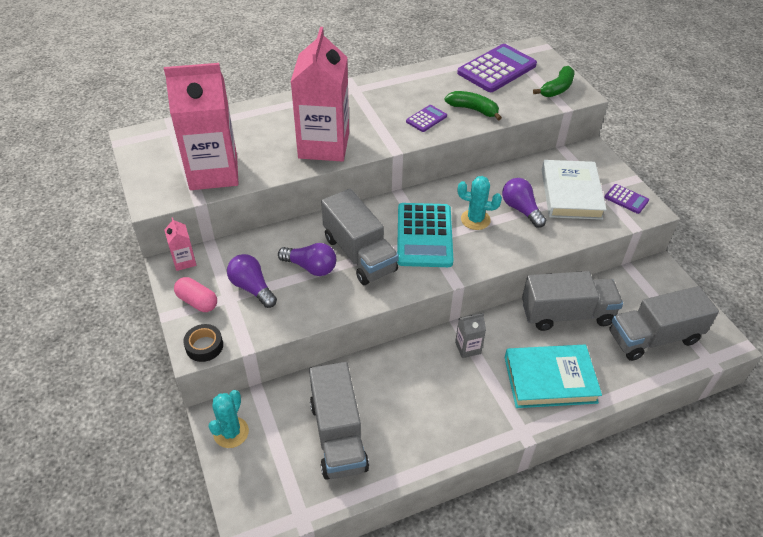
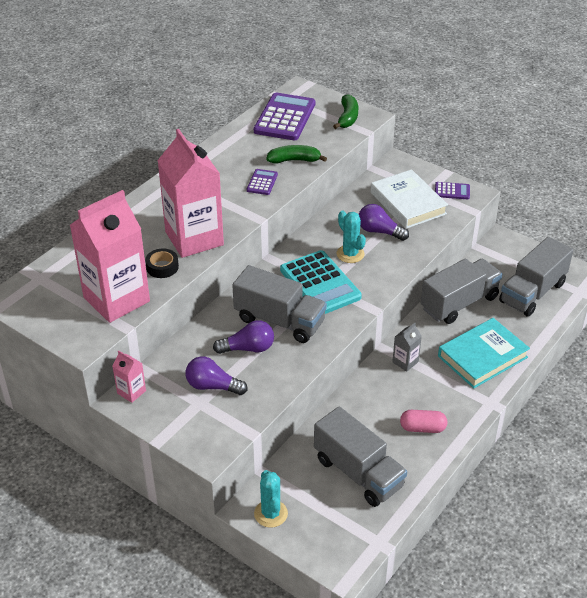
camera: 30 degrees left, 5 degrees down
(197, 301) = (175, 418): pink capsule -> pink capsule (422, 428)
(204, 346) = (214, 448): black tape -> black tape (162, 267)
(475, 220) = (350, 254): turquoise cactus -> turquoise cactus turned 75 degrees clockwise

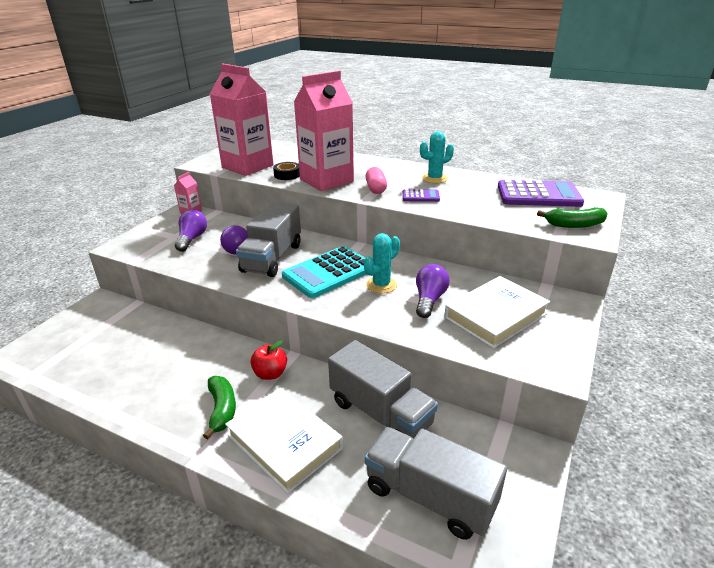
camera: 80 degrees right, 10 degrees down
(271, 513) = (89, 312): turquoise cactus -> turquoise cactus (434, 178)
(294, 160) = (468, 206): green banana -> green banana (222, 409)
(358, 472) = (119, 355): grey truck -> none
(405, 362) = (270, 374): grey carton -> red apple
(422, 428) = (169, 395): pink capsule -> pink capsule (376, 189)
(452, 191) = (547, 350): purple calculator -> none
(482, 356) = (284, 442): turquoise book -> white book

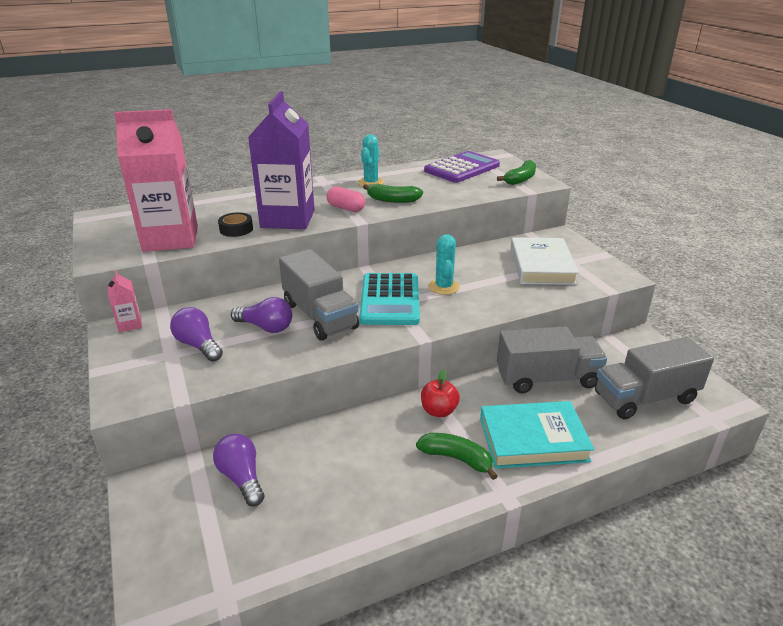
camera: 50 degrees left, 0 degrees up
(284, 442) = (533, 439): white book -> turquoise book
(326, 180) = (288, 219): pink carton -> purple carton
(420, 196) = (392, 200): purple calculator -> green banana
(429, 300) = (491, 278): purple light bulb -> purple light bulb (242, 478)

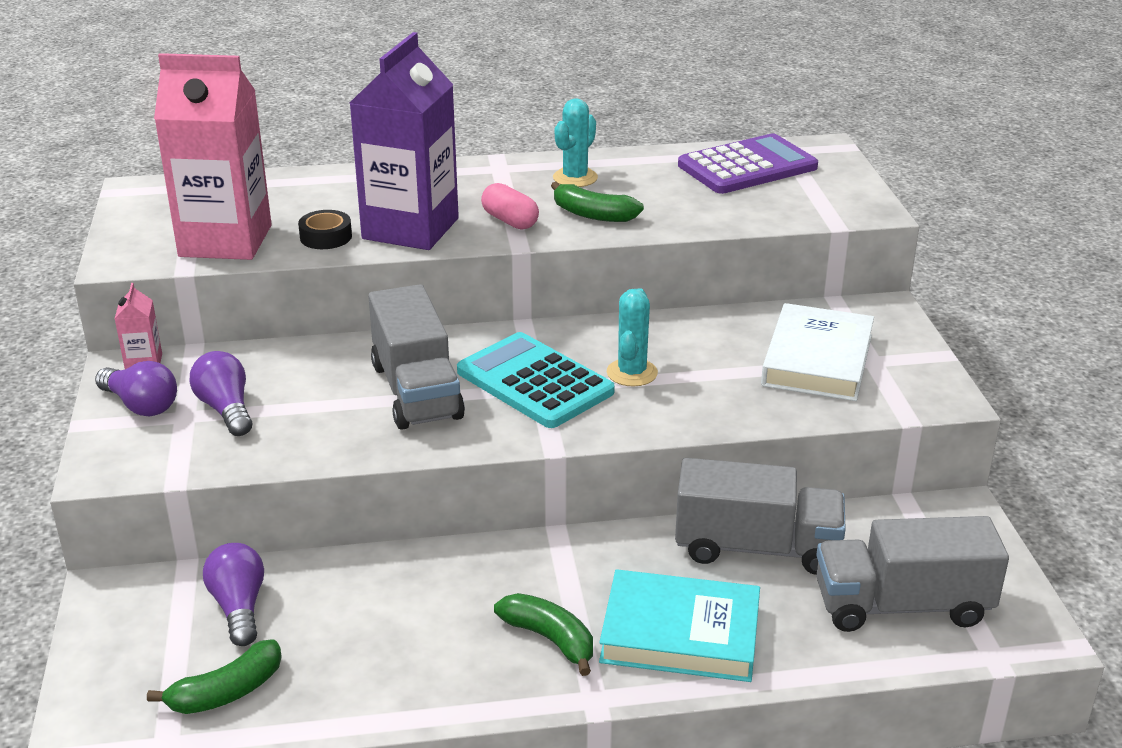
camera: 15 degrees right, 0 degrees up
(266, 327) = (330, 397): purple light bulb -> purple light bulb (141, 405)
(390, 300) = (535, 382): turquoise calculator -> turquoise calculator turned 120 degrees clockwise
(439, 411) = (558, 567): red apple -> none
(520, 179) = (837, 200): green banana -> green banana (227, 692)

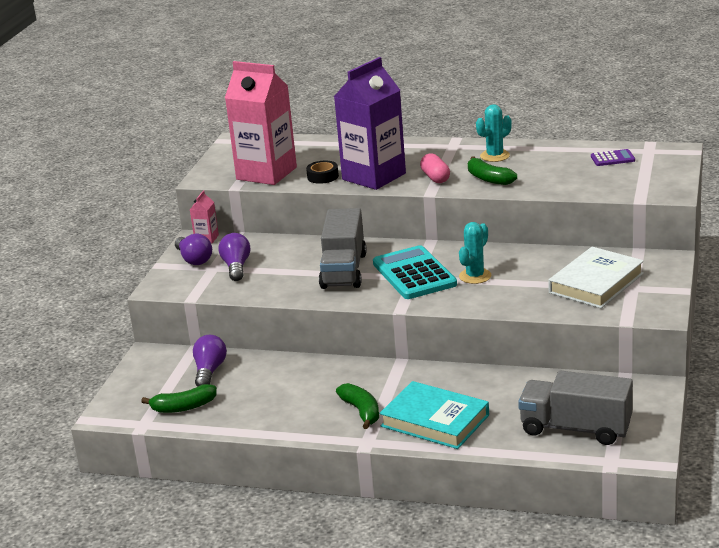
camera: 25 degrees right, 5 degrees down
(747, 166) = (612, 158): purple calculator -> purple calculator, size x0.48
(756, 548) = (511, 387): grey truck -> none

